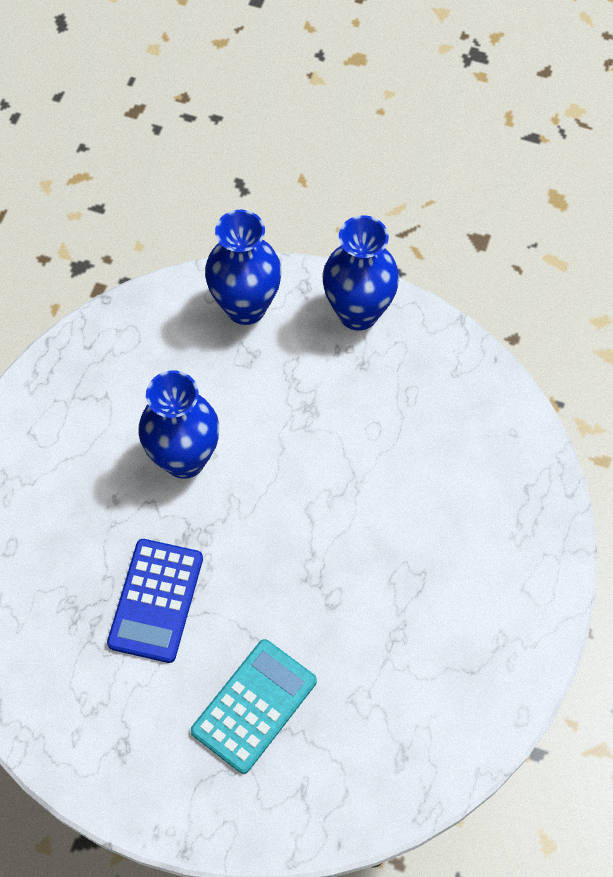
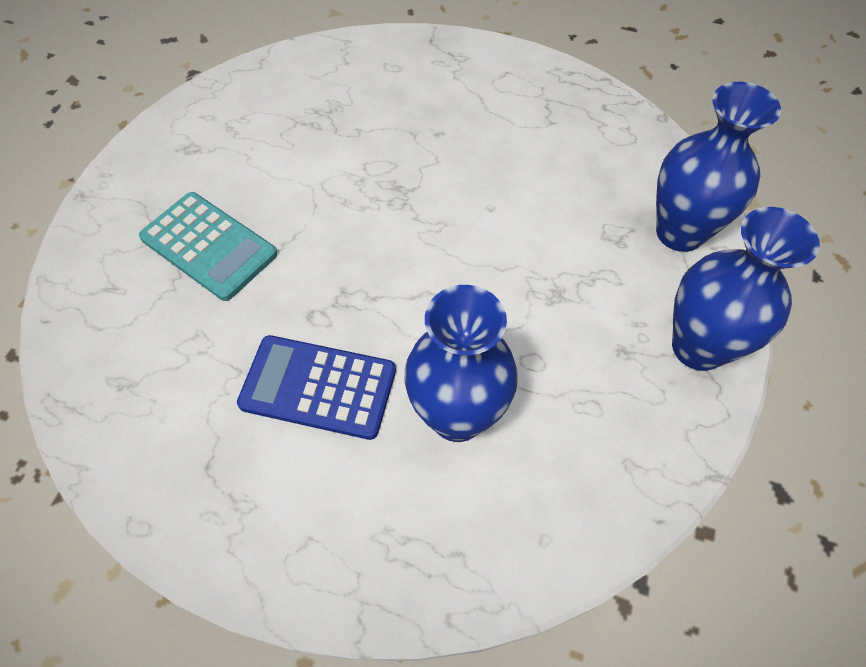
camera: 90 degrees right, 5 degrees down
(156, 600) = (331, 166): blue calculator -> blue calculator (318, 387)
(184, 459) = (485, 184): blue vase -> blue vase (457, 416)

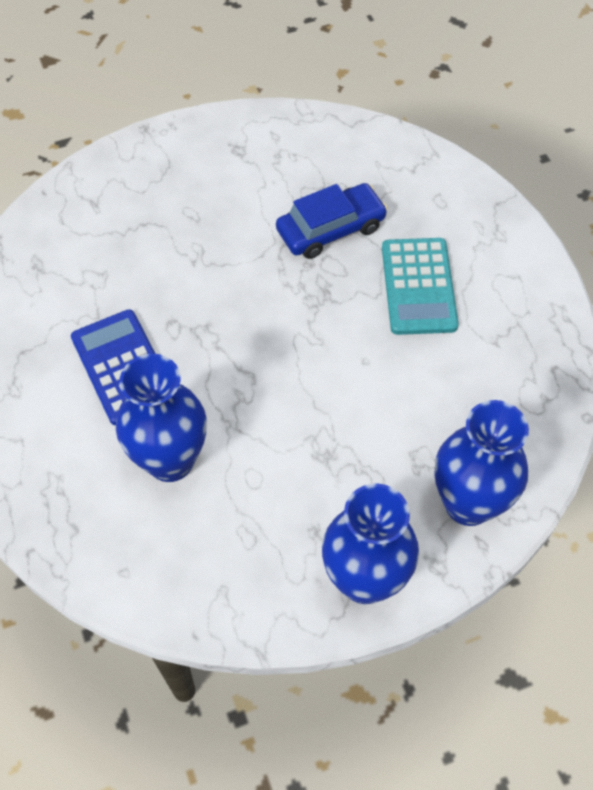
camera: 50 degrees right, 0 degrees up
(209, 246) = (171, 225): turquoise calculator -> turquoise calculator (418, 287)
(342, 144) = (331, 229): none -> blue car

